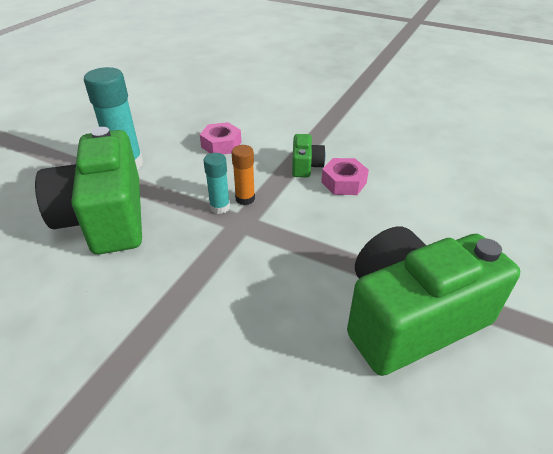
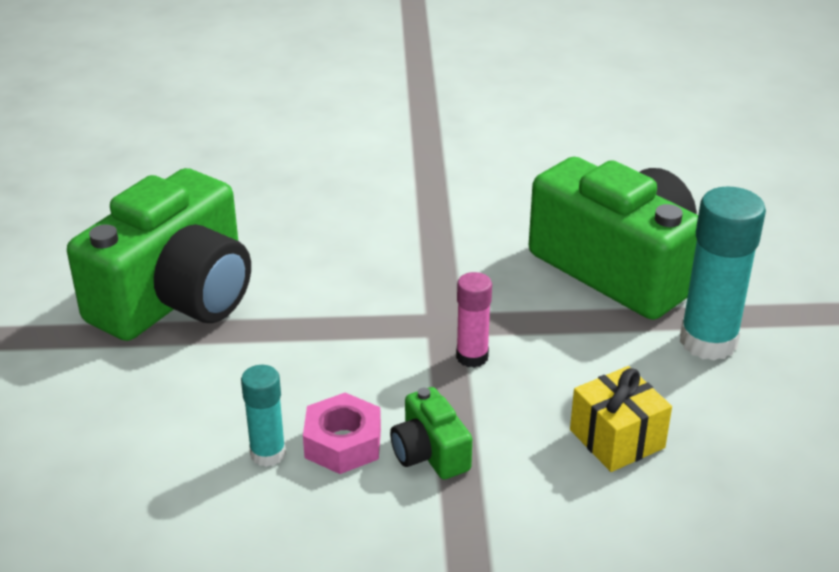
camera: 150 degrees right, 5 degrees down
(220, 207) = (493, 332): turquoise glue stick -> turquoise glue stick (268, 454)
(221, 144) = (617, 439): pink nut -> yellow gift
(245, 199) = (472, 357): orange glue stick -> pink glue stick

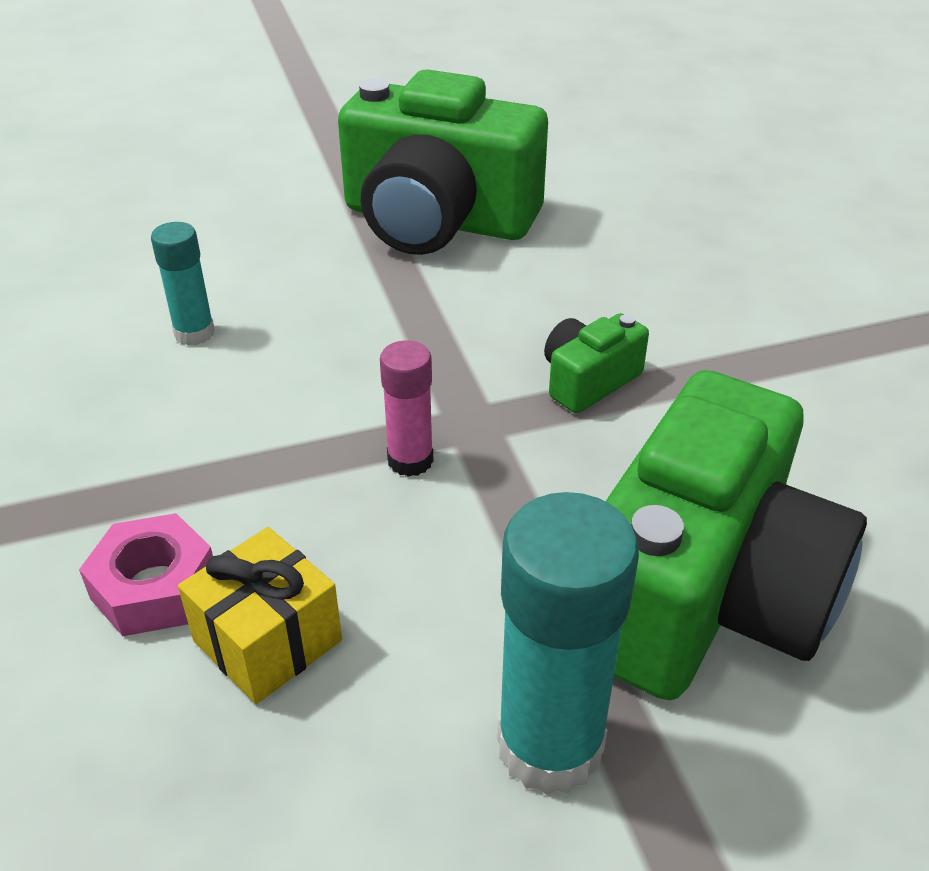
camera: 75 degrees right, 5 degrees up
(343, 443) = (219, 382): pink nut -> pink nut (154, 587)
(430, 453) = (211, 454): green camera -> green camera (588, 381)

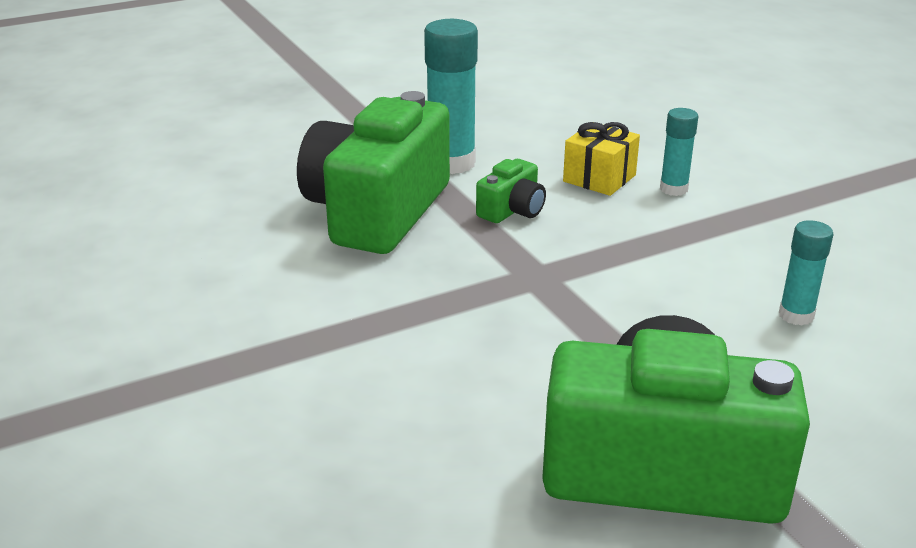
camera: 170 degrees right, 10 degrees down
(154, 587) = (673, 189): pink nut -> turquoise glue stick
(410, 460) = (569, 252): pink glue stick -> none
(588, 381) = (456, 312): green camera -> green camera (512, 210)

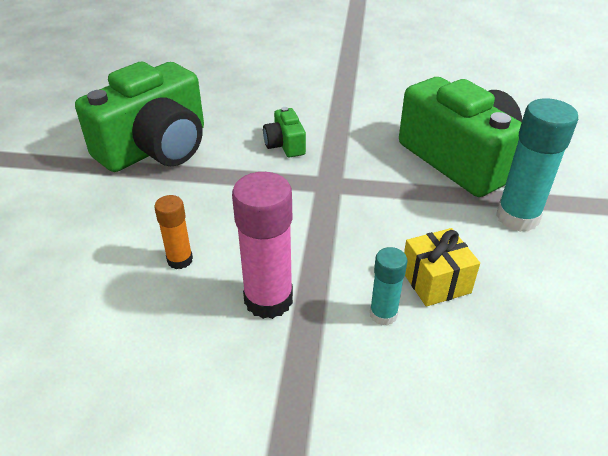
camera: 125 degrees right, 10 degrees up
(512, 210) = (417, 212): green camera -> green camera (285, 145)
(750, 243) = (268, 299): none -> pink glue stick
(796, 315) = (180, 260): turquoise glue stick -> orange glue stick

